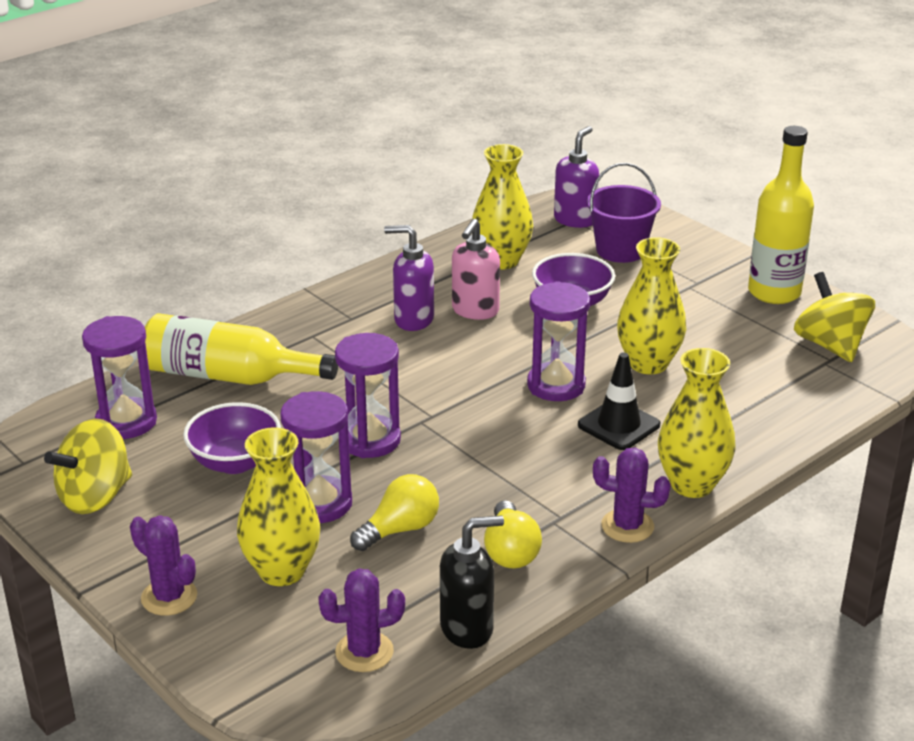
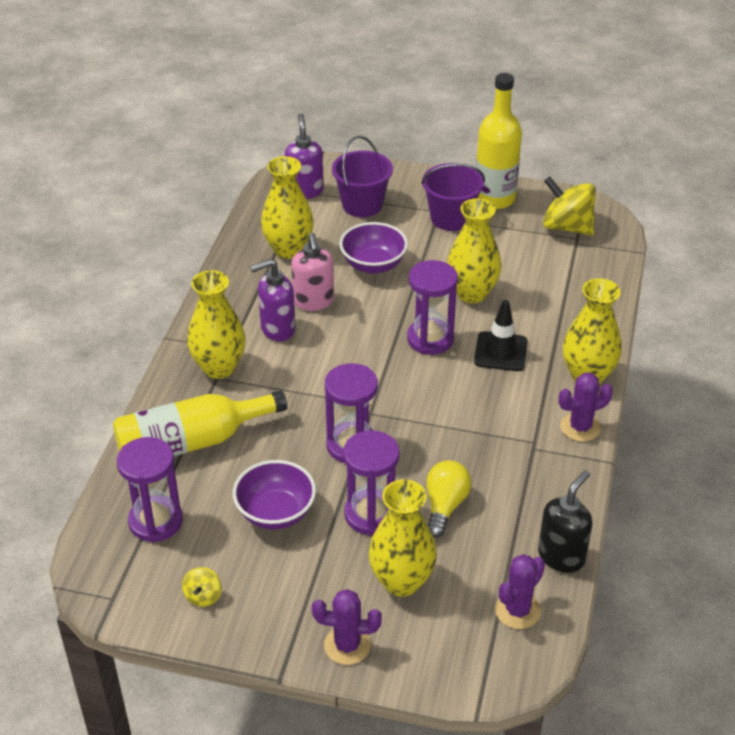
camera: 35 degrees left, 10 degrees up
(95, 496) = (203, 596): yellow spinning top -> yellow spinning top, size x0.48
(323, 329) = (219, 367): none -> yellow vase
(510, 551) = (530, 484): yellow light bulb -> none
(703, 292) = (451, 218): none -> purple bucket

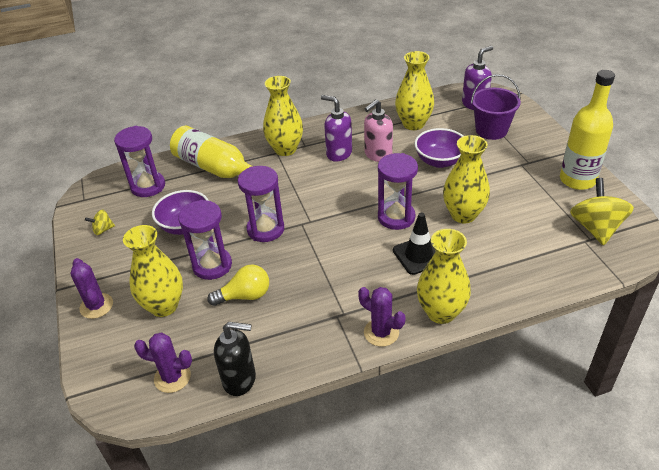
camera: 60 degrees right, 0 degrees up
(451, 218) = (529, 170): purple bucket -> none

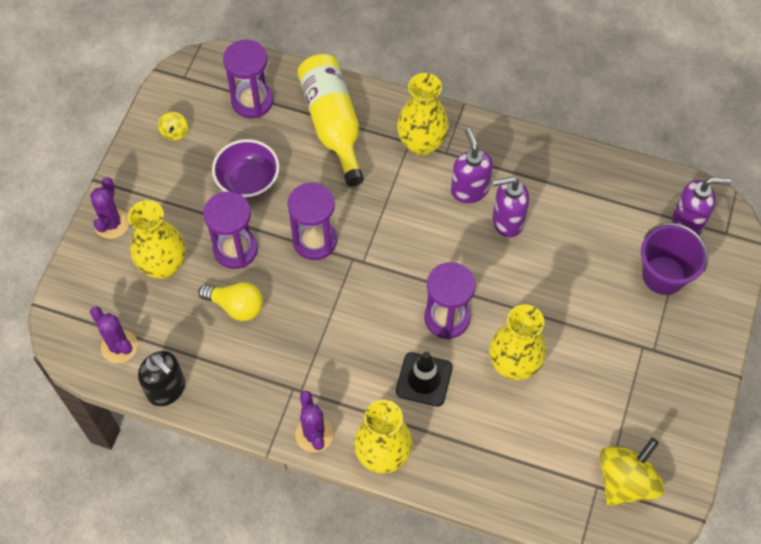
camera: 35 degrees right, 20 degrees up
(103, 230) = (175, 132): yellow spinning top -> yellow spinning top turned 105 degrees counterclockwise
(378, 155) = (507, 221): pink soap dispenser -> purple soap dispenser
(413, 124) = (588, 203): yellow vase -> none
(439, 161) = (562, 278): purple bowl -> none
(577, 180) = (678, 411): yellow bottle -> none

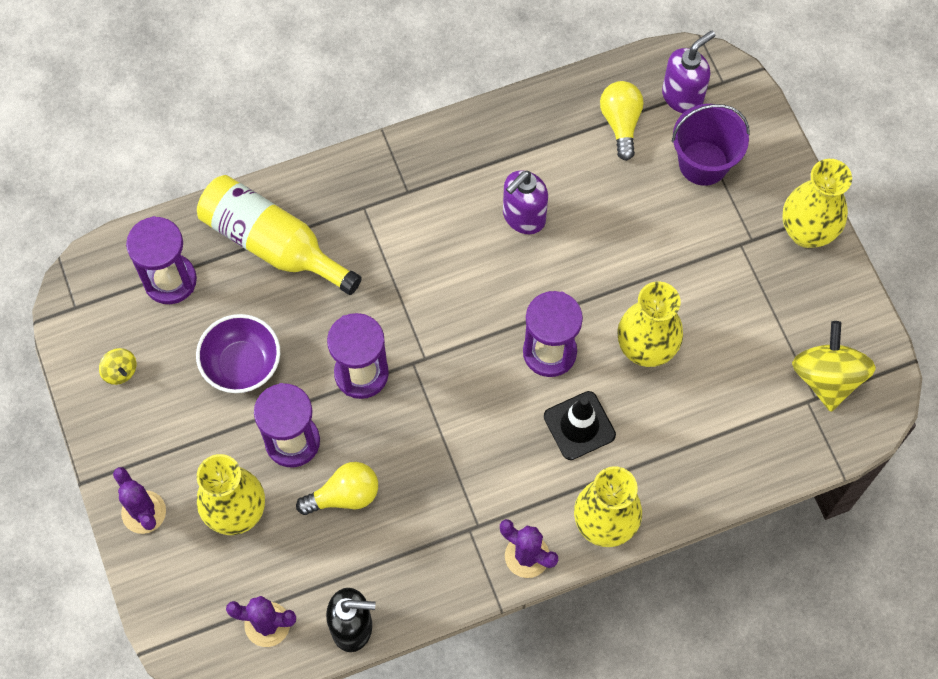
camera: 40 degrees left, 5 degrees up
(421, 144) = (377, 200): yellow vase -> yellow vase (806, 232)
(469, 190) = (462, 212): purple soap dispenser -> none
(628, 209) = (621, 123): none -> yellow light bulb

